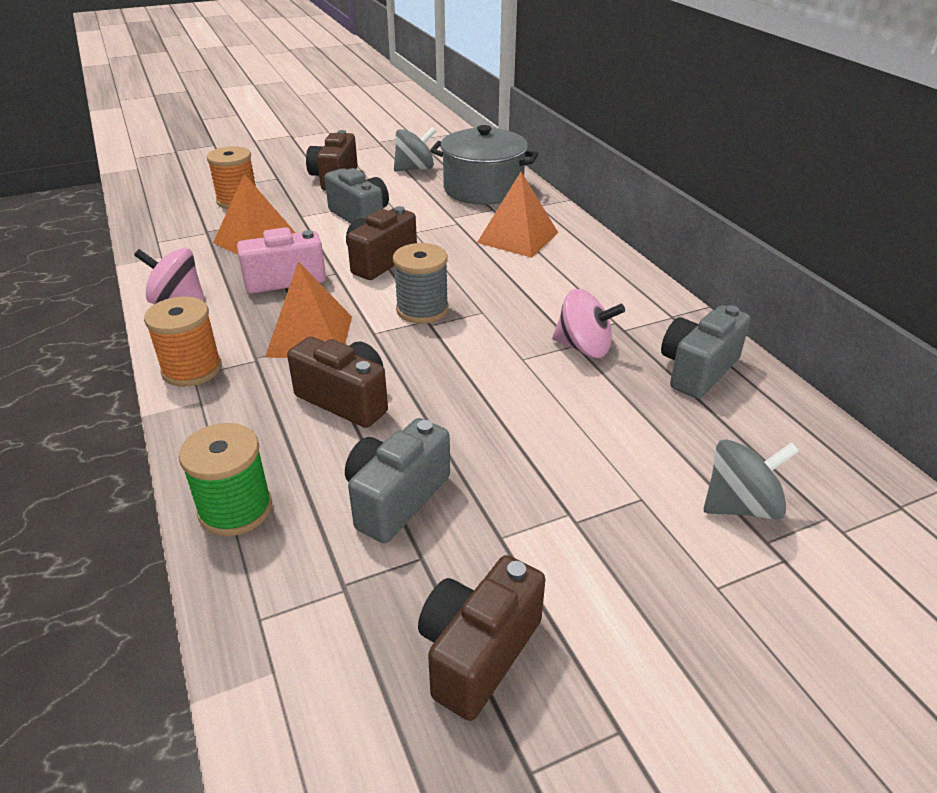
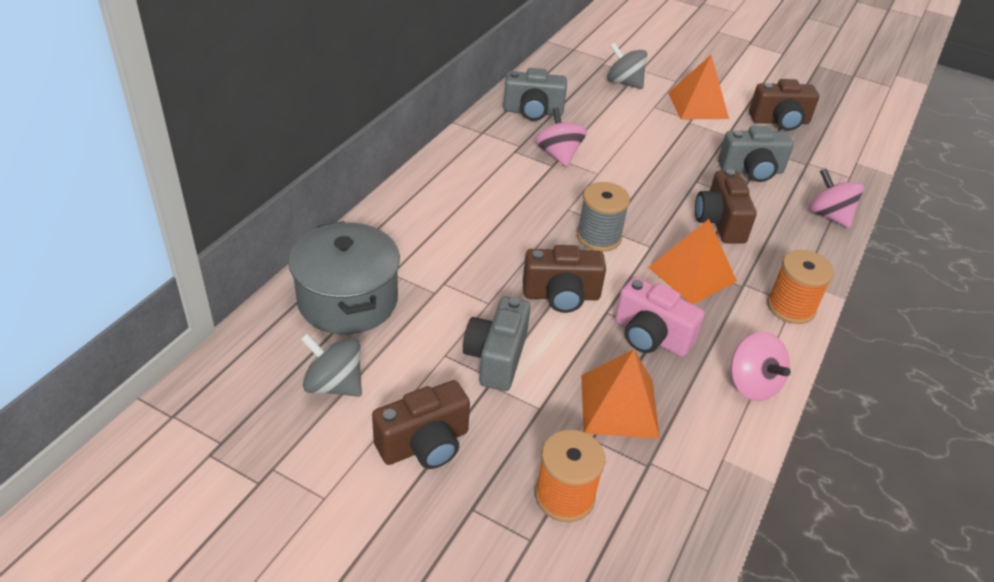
camera: 130 degrees left, 5 degrees up
(235, 509) = (828, 216): green spool -> pink spinning top
(517, 237) = (436, 235): orange pyramid -> orange pyramid (698, 105)

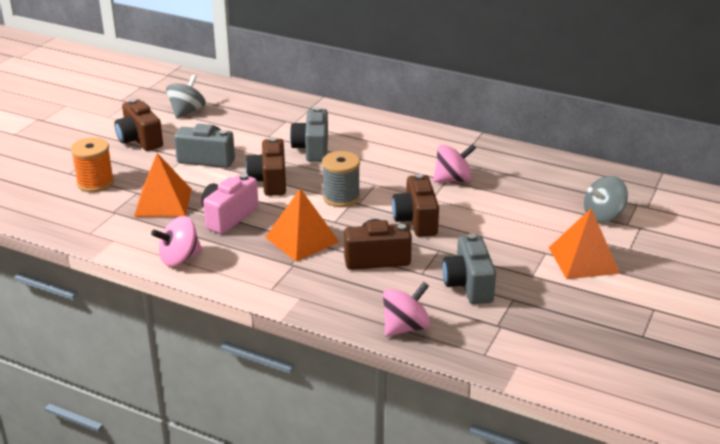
camera: 90 degrees right, 10 degrees down
(348, 300) = (258, 109): grey pot -> none
(533, 112) = (517, 167): grey camera -> grey camera (312, 149)
(624, 83) = (603, 216): grey spinning top -> grey spinning top turned 150 degrees counterclockwise
(780, 121) = (579, 315): brown camera -> brown camera (416, 221)
(791, 307) = (265, 287): orange spool -> none

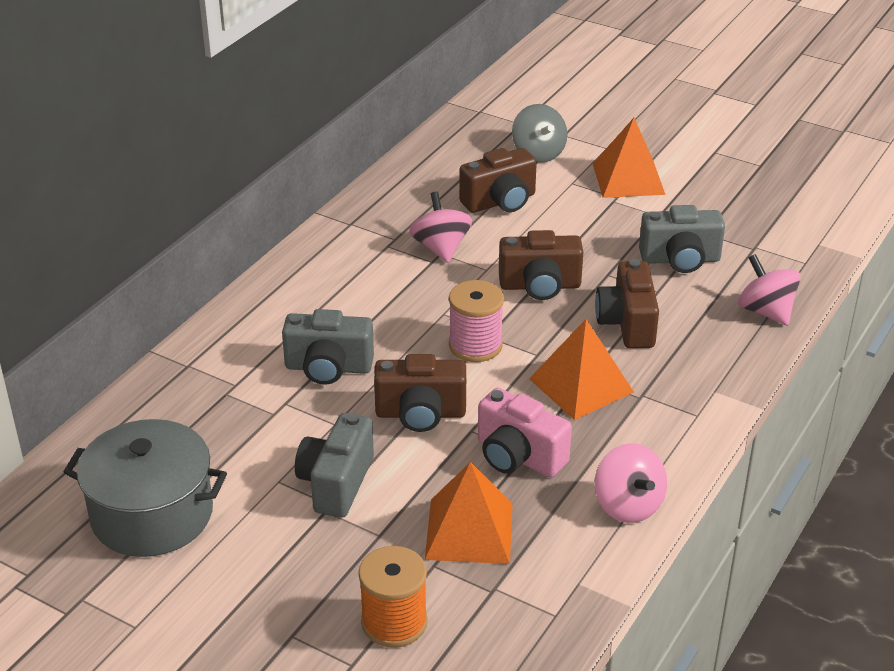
camera: 85 degrees left, 5 degrees up
(140, 140) = (247, 573): brown camera -> brown camera (500, 202)
(187, 111) = (152, 514): grey spinning top -> grey pot
(341, 197) = (475, 346): grey spool -> pink spool

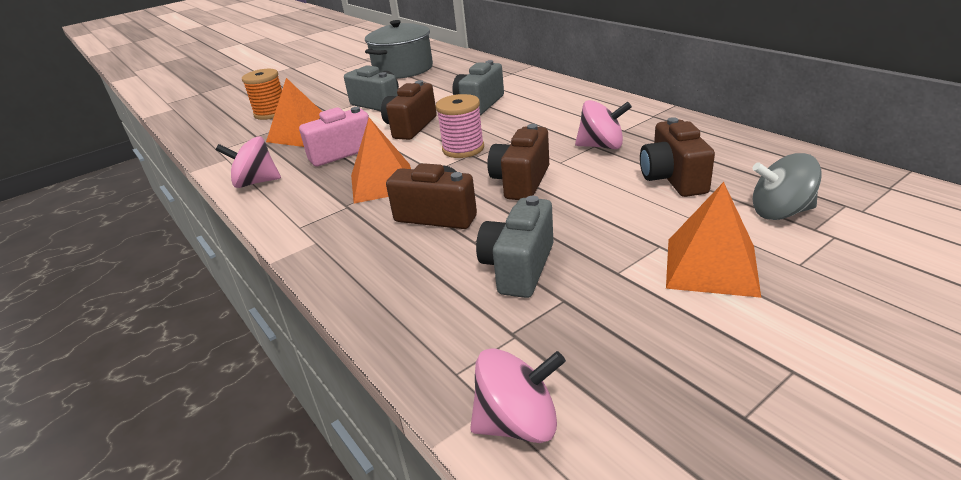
camera: 115 degrees right, 5 degrees down
(766, 311) = (390, 305): pink spinning top -> pink spinning top (518, 423)

